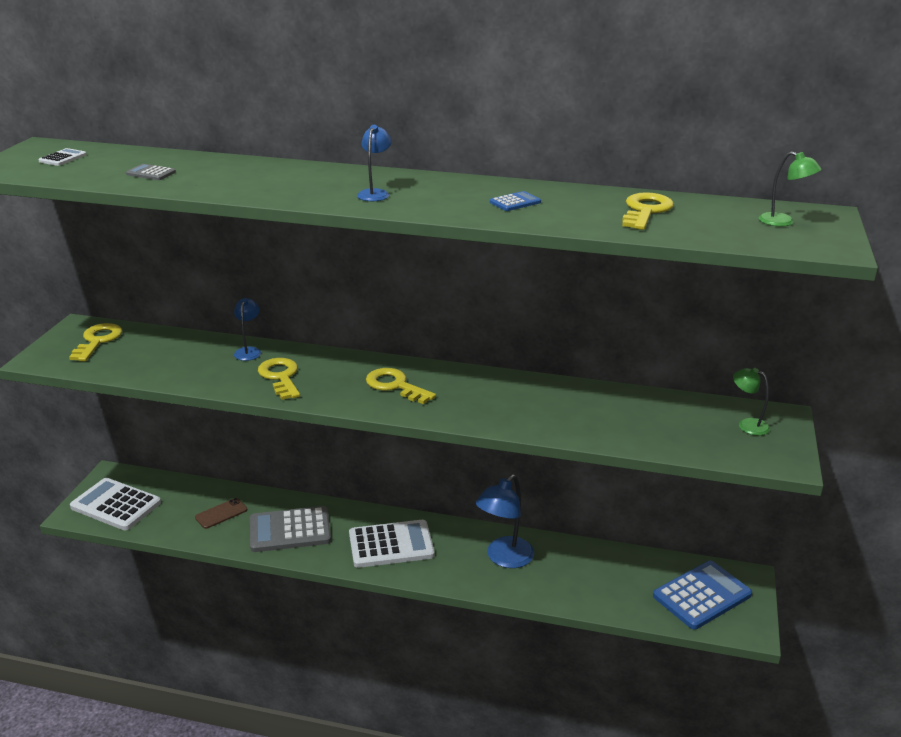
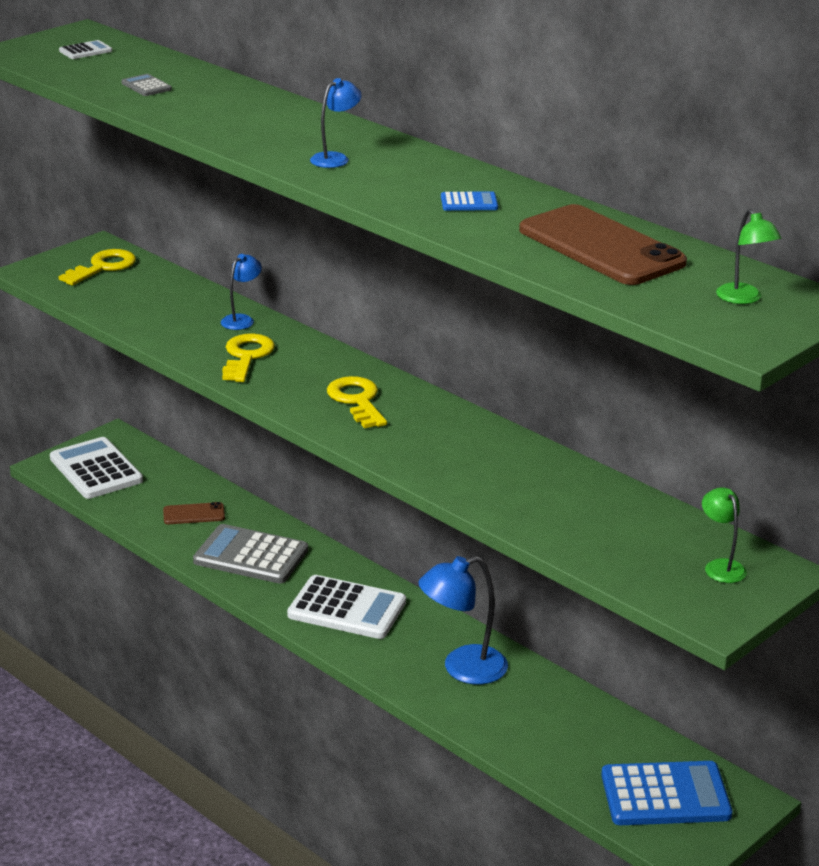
camera: 30 degrees right, 0 degrees up
(645, 211) = (601, 247): yellow key -> brown phone

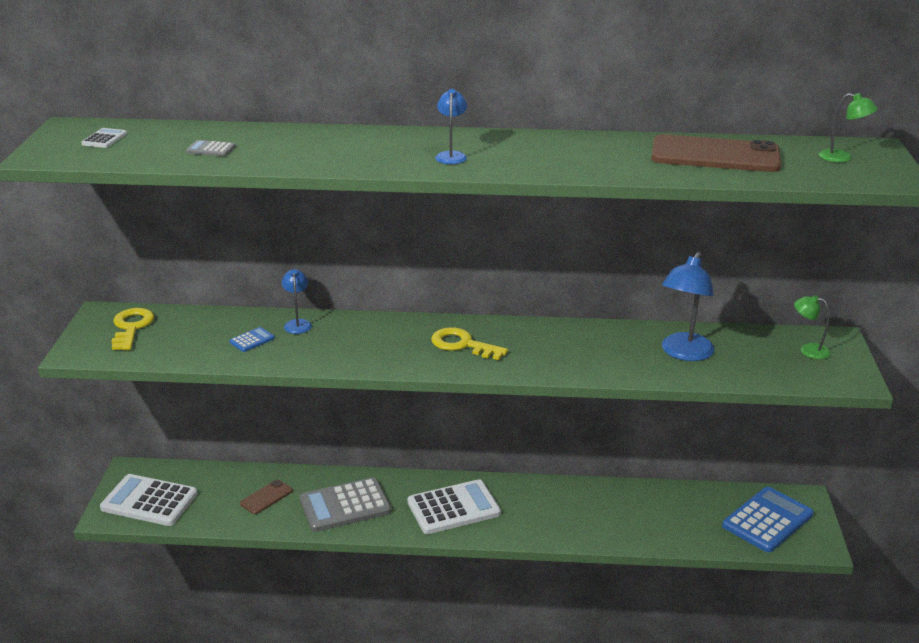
camera: 40 degrees left, 0 degrees up
(246, 356) = (343, 347): yellow key -> none
(462, 669) = (570, 508): blue lamp -> blue lamp (684, 353)
(469, 203) = (590, 155): blue calculator -> blue calculator (252, 340)

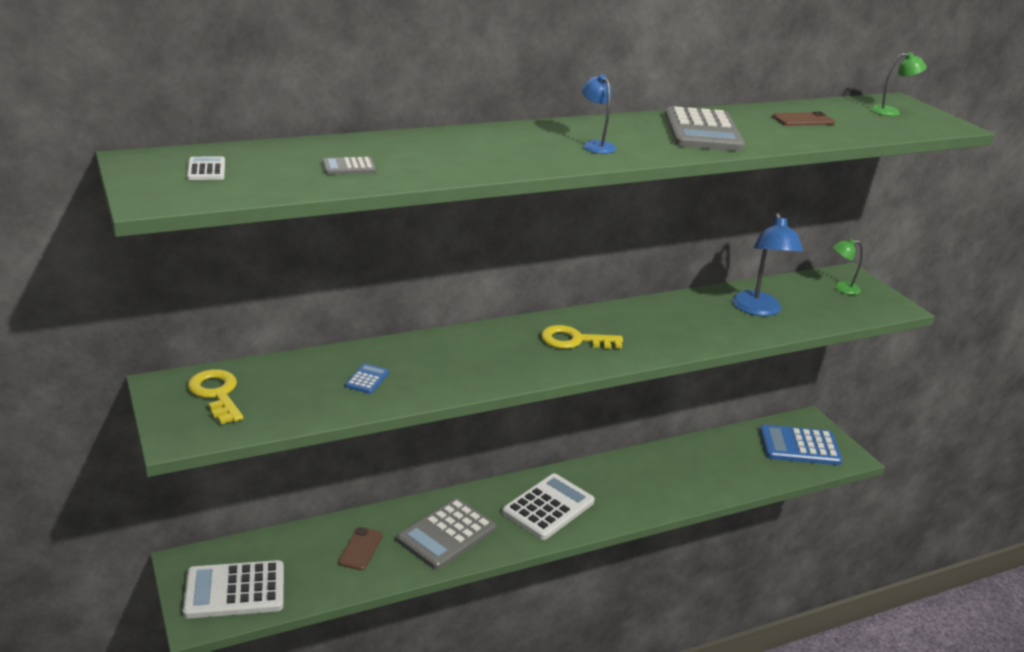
camera: 30 degrees left, 0 degrees up
(298, 323) = (397, 352): blue lamp -> none
(581, 155) = (702, 131): none -> grey calculator
(715, 155) = (803, 120): brown phone -> brown phone, size x0.49
(767, 520) = (799, 446): blue calculator -> blue calculator turned 105 degrees counterclockwise

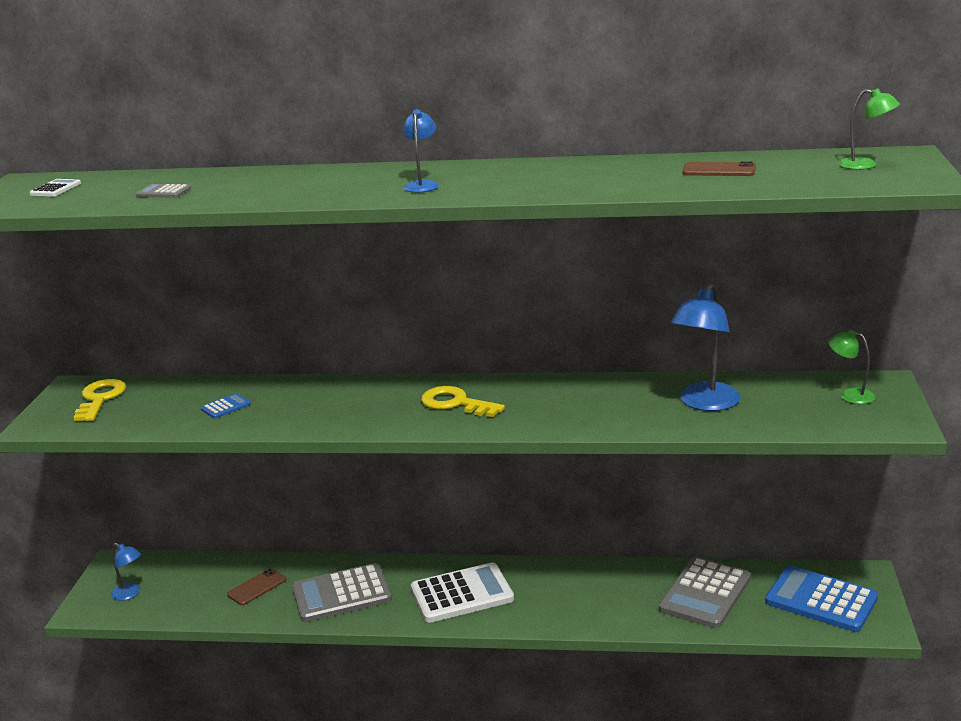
camera: 35 degrees right, 5 degrees down
(235, 590) = (130, 594): white calculator -> blue lamp
(702, 131) = (567, 177): grey calculator -> grey calculator (705, 593)

